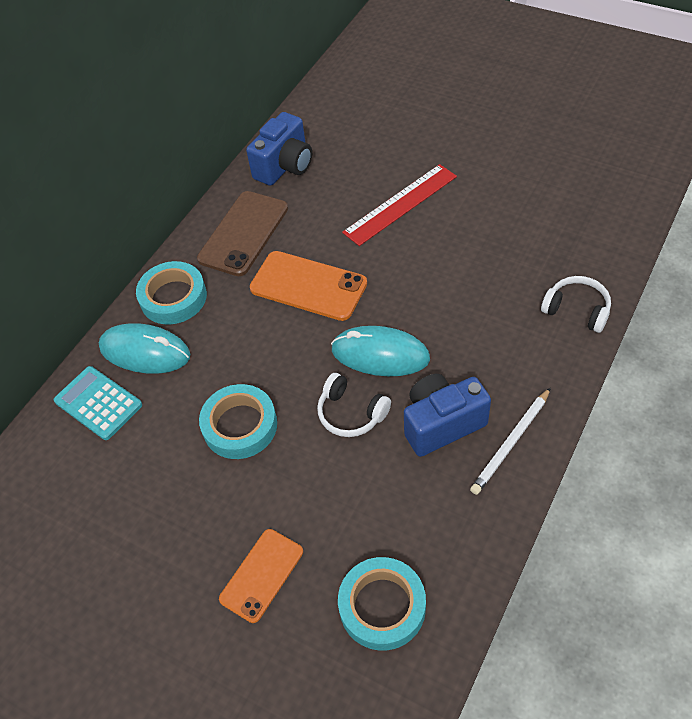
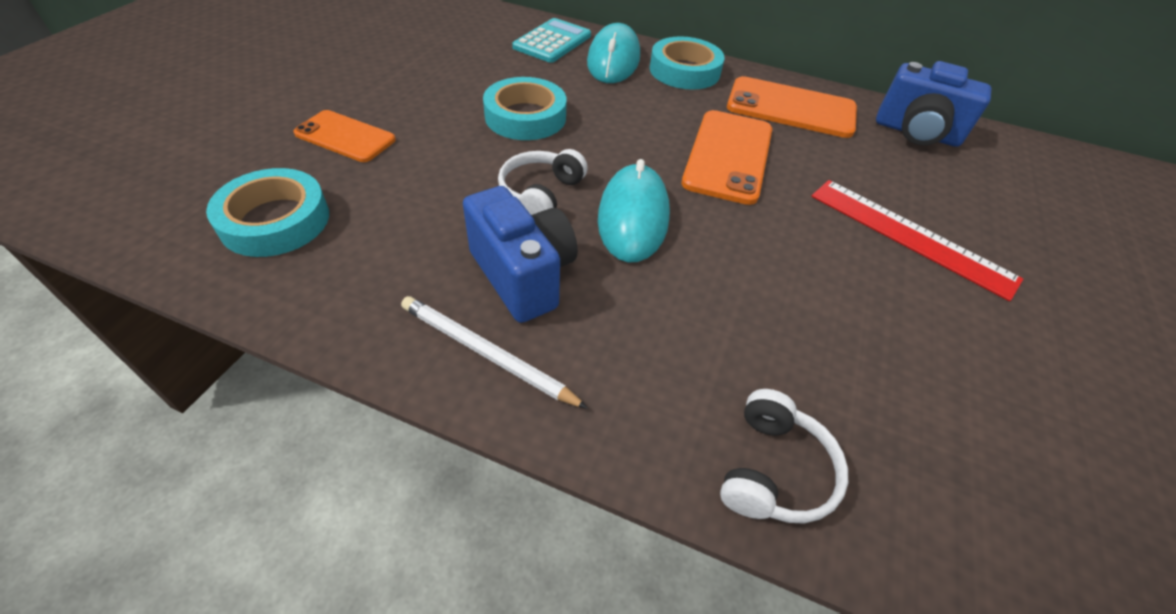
camera: 75 degrees right, 5 degrees down
(243, 233) = (791, 108): brown phone -> orange phone

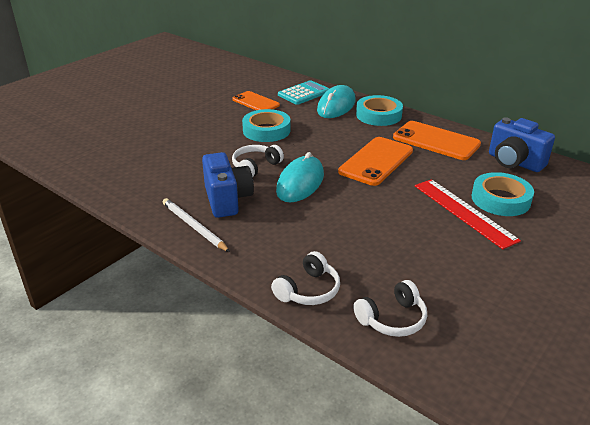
camera: 20 degrees right, 15 degrees down
(275, 220) = (118, 163): turquoise tape -> turquoise tape (500, 199)
(345, 137) = (165, 131): orange phone -> orange phone (255, 102)
(951, 505) = (392, 319): none -> white headphones

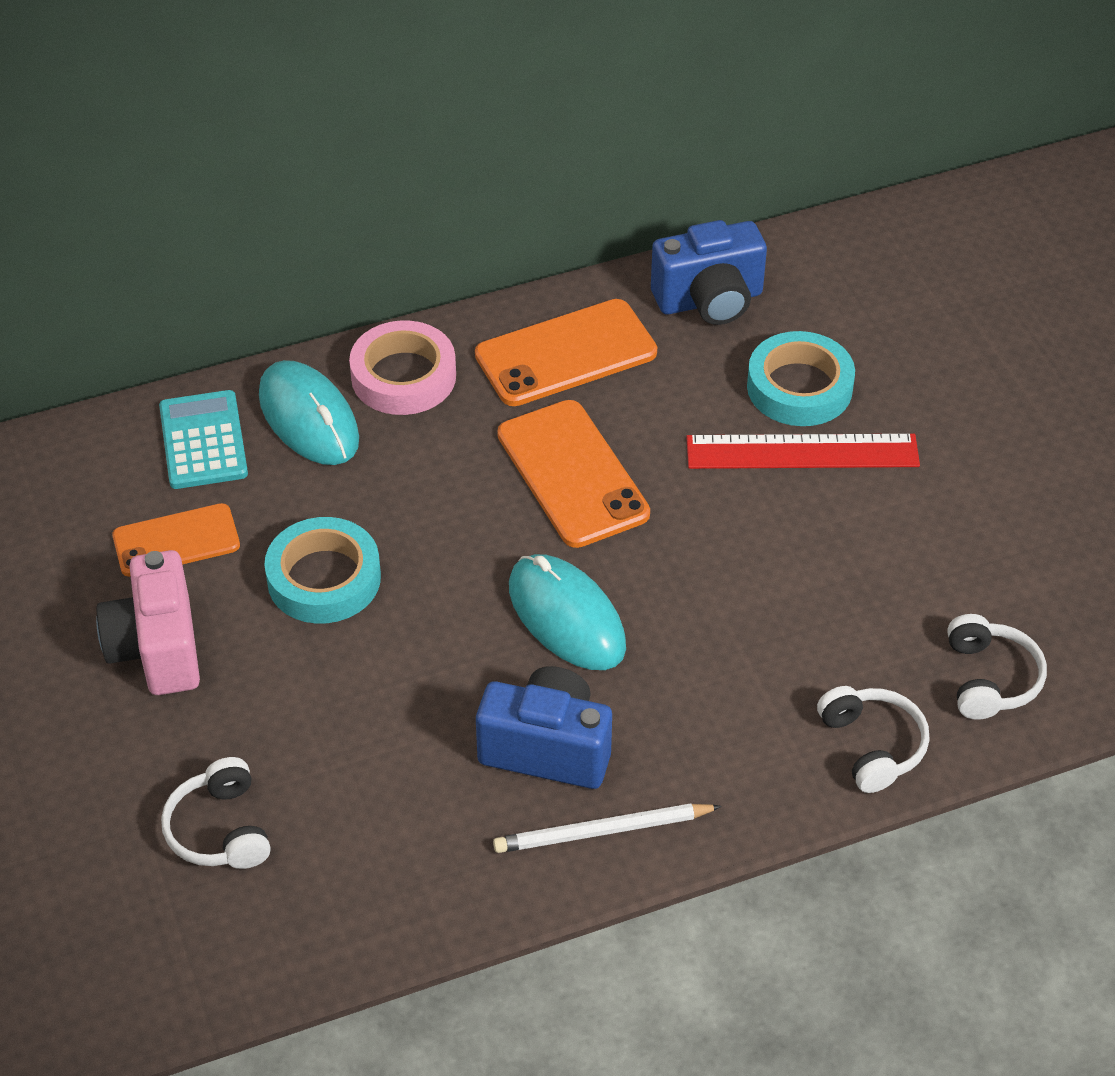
camera: 60 degrees left, 15 degrees up
(206, 113) = (157, 649): none -> pink camera
(255, 167) = (459, 658): white headphones -> white headphones (220, 829)
(378, 115) = (403, 376): turquoise tape -> pink tape

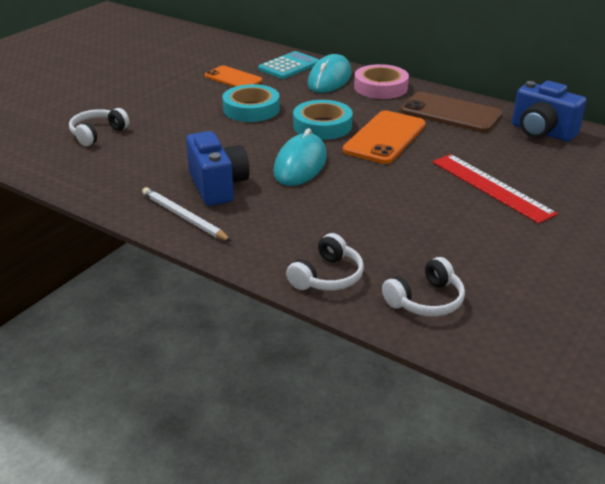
camera: 55 degrees right, 15 degrees down
(157, 649) = (176, 93): pink camera -> none
(566, 354) = (450, 113): orange phone -> brown phone
(799, 387) = (530, 172): turquoise tape -> turquoise tape (322, 126)

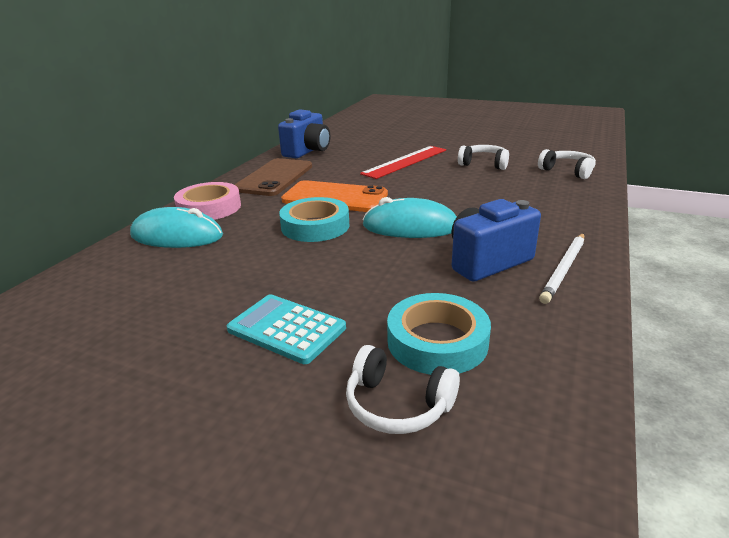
camera: 100 degrees left, 5 degrees down
(233, 78) = (155, 306): orange phone -> none
(251, 109) = (274, 273): turquoise tape -> turquoise tape (437, 341)
(289, 66) = (120, 267): turquoise calculator -> turquoise calculator (286, 329)
(327, 276) = (578, 198): white headphones -> white headphones (484, 164)

